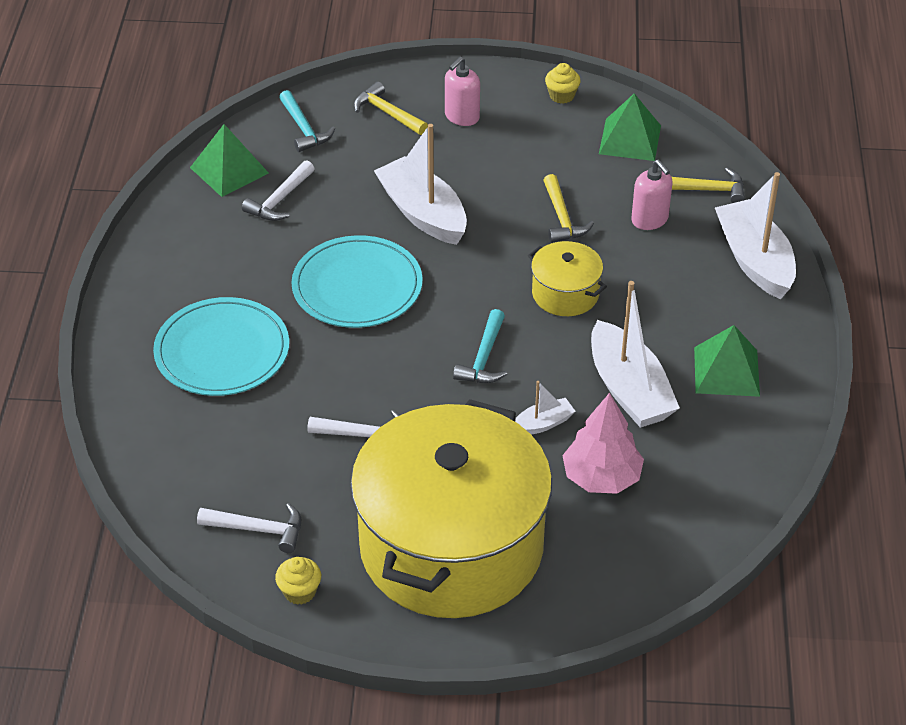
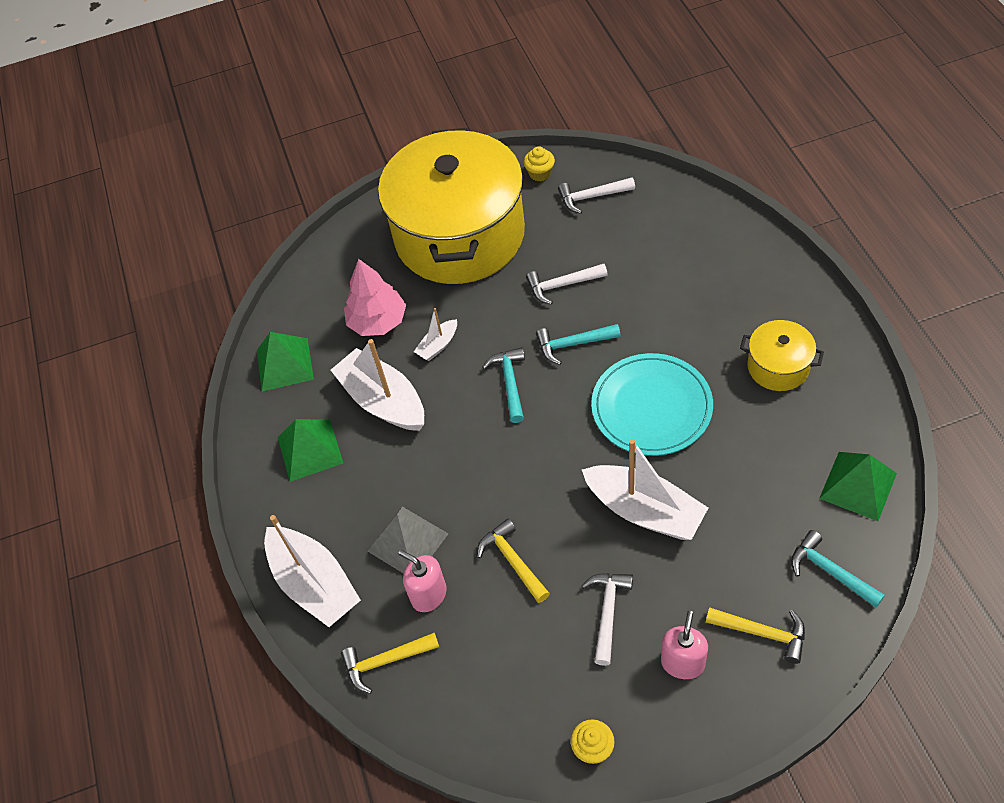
camera: 165 degrees right, 10 degrees up
(222, 351) = (715, 306): turquoise plate -> none
(280, 200) = (784, 470): white hammer -> white hammer (608, 612)
(395, 370) = (573, 344): none -> turquoise hammer
(565, 294) = (472, 473): yellow pot -> yellow pot (778, 366)
(630, 139) = (489, 706): green pyramid -> green pyramid (284, 364)
(653, 262) = (408, 542): none -> grey pyramid

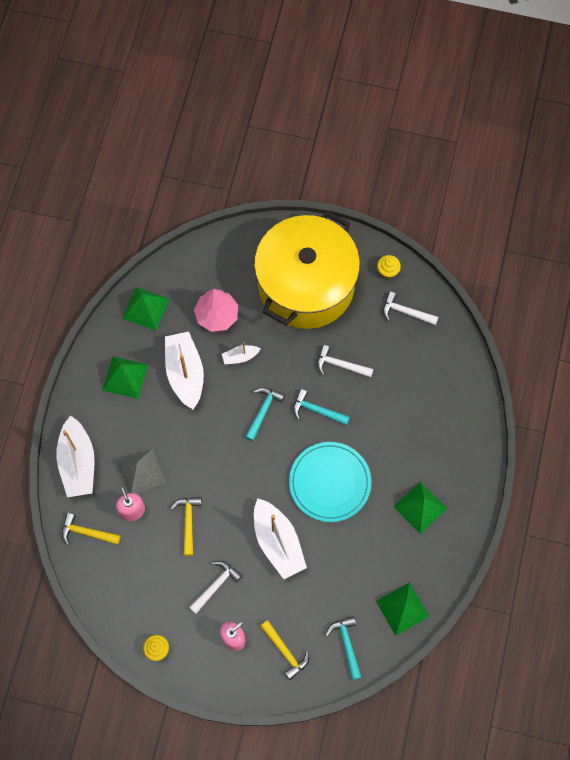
camera: 25 degrees right, 15 degrees up
(778, 366) = (420, 507): yellow pot -> green pyramid

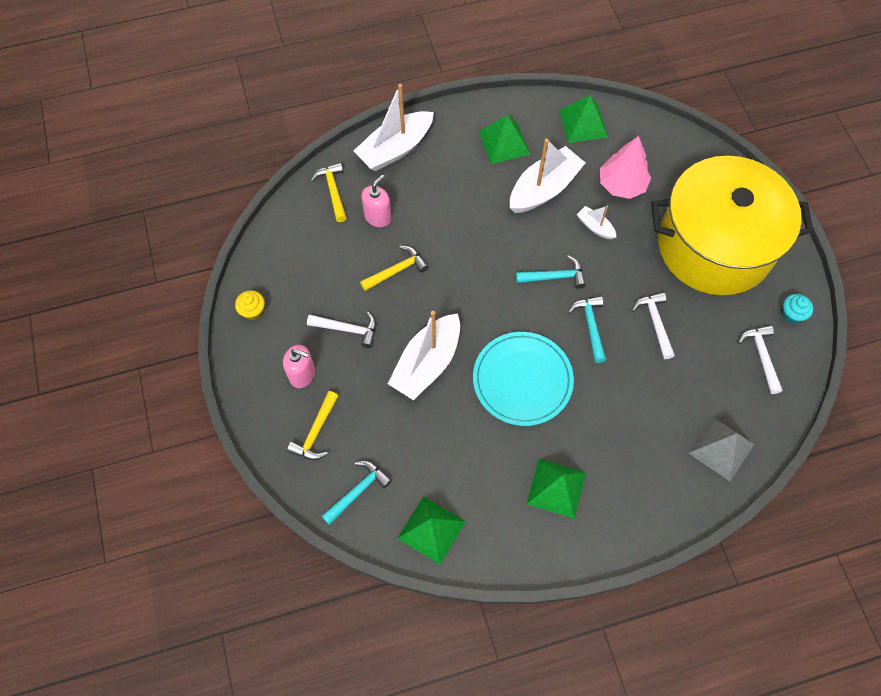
camera: 60 degrees right, 5 degrees down
(141, 472) = (420, 204): grey pyramid -> grey pyramid (721, 448)
(387, 271) = (791, 314): yellow cupcake -> turquoise cupcake

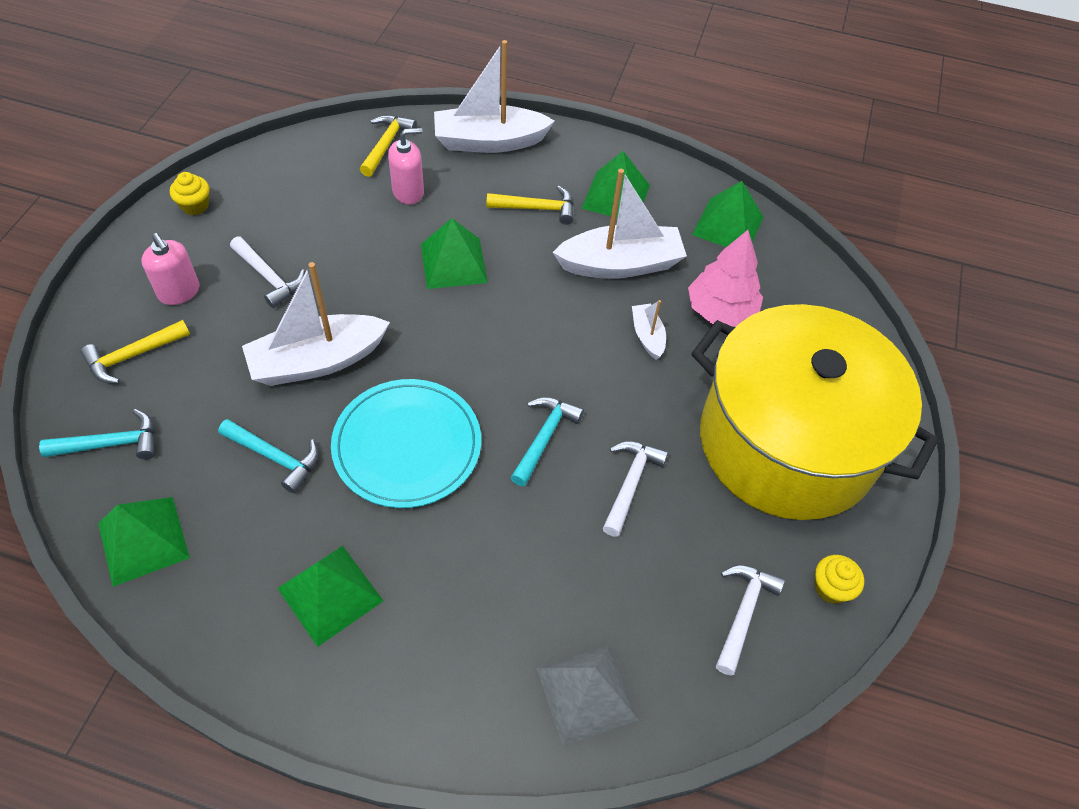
camera: 30 degrees right, 10 degrees down
(397, 270) = (377, 252): yellow hammer -> yellow hammer (537, 208)
(448, 249) = (454, 263): none -> green pyramid
(554, 277) = (549, 360): turquoise hammer -> turquoise hammer (275, 457)
(791, 314) = (831, 588): turquoise cupcake -> yellow cupcake

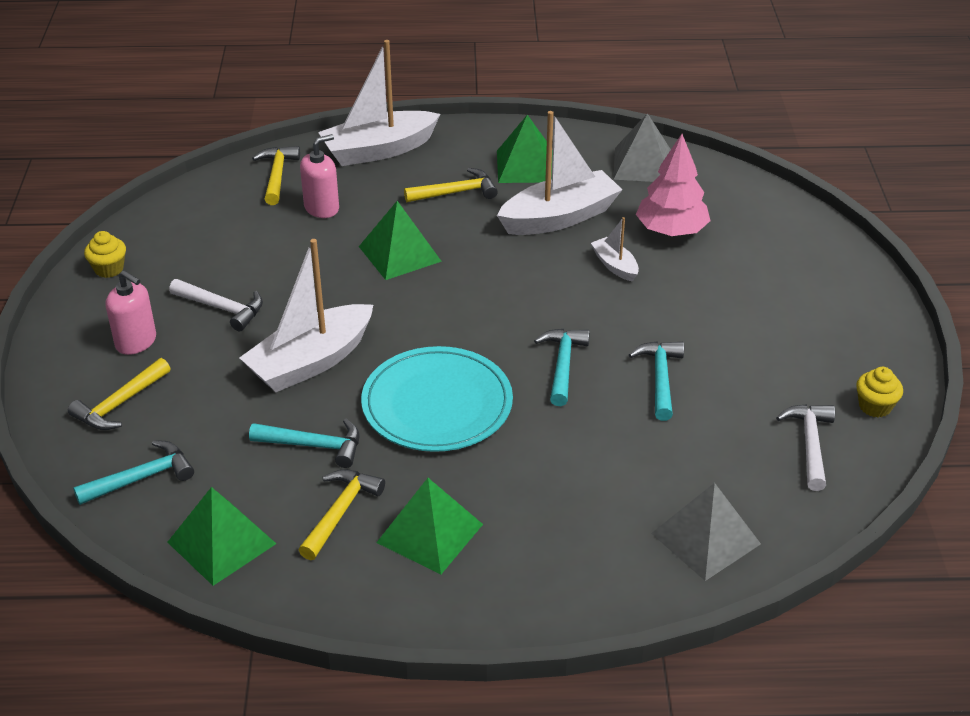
camera: 15 degrees left, 15 degrees down
(262, 542) = (340, 512): none -> yellow hammer
(630, 484) = (660, 378): white hammer -> turquoise hammer
(728, 225) = (642, 164): green pyramid -> grey pyramid
(787, 443) = (782, 313): yellow pot -> none

